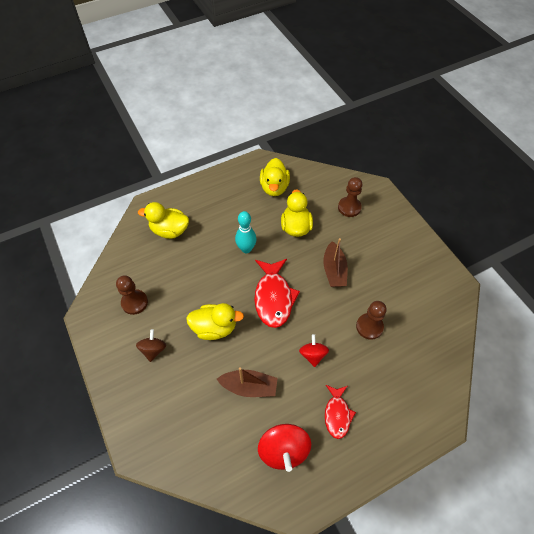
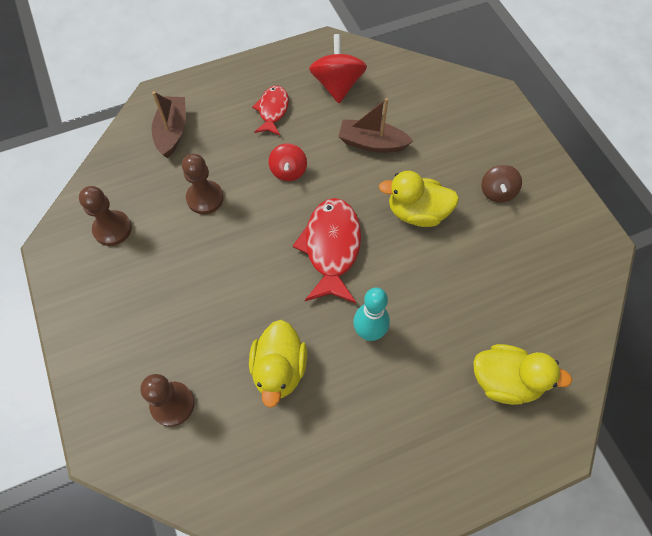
camera: 175 degrees left, 5 degrees up
(134, 302) = (537, 256): brown pawn -> brown pawn (112, 229)
(274, 187) = (307, 468): yellow duck -> none
(334, 270) = (232, 283): brown boat -> brown boat (172, 132)

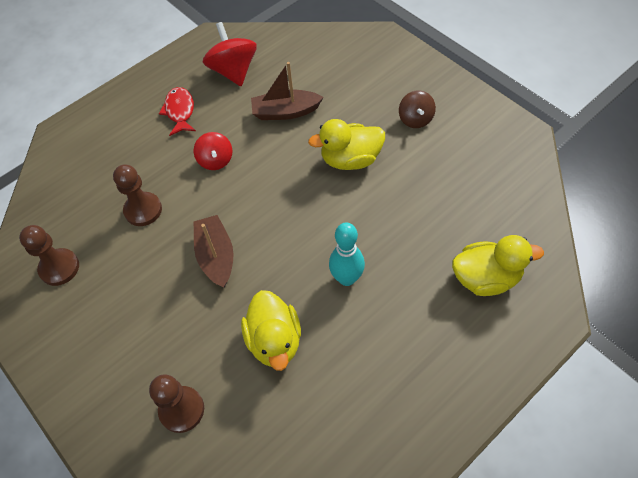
camera: 15 degrees left, 5 degrees down
(172, 132) = (87, 159): brown boat -> brown boat (216, 256)
(331, 248) = (283, 215): red fish -> none

